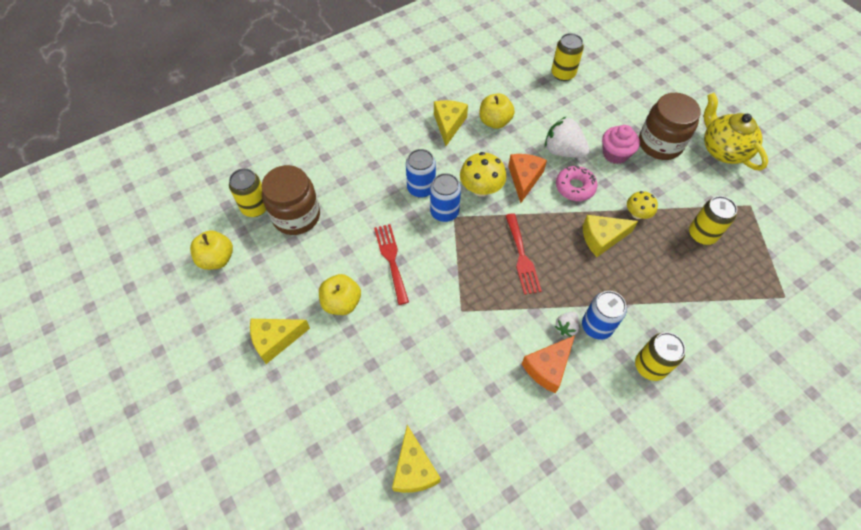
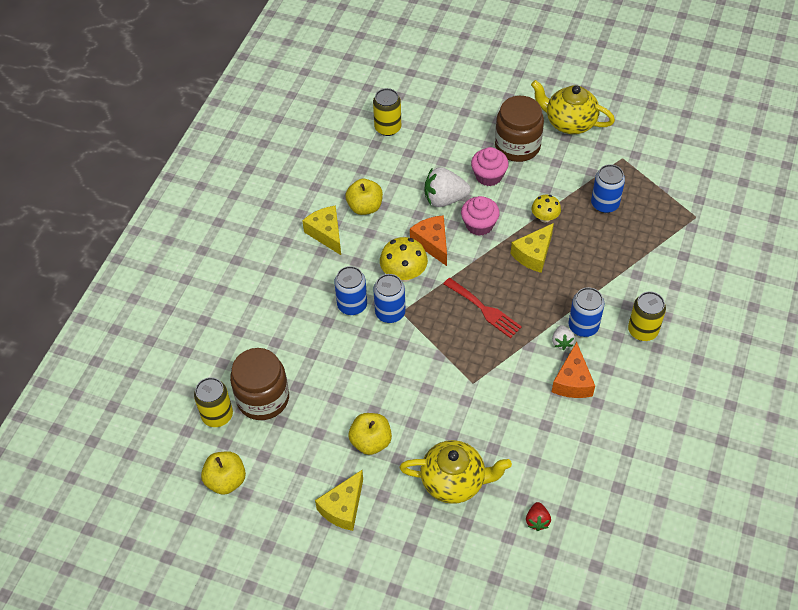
camera: 35 degrees left, 5 degrees down
(376, 382) = (454, 481): none -> yellow teapot
(391, 259) = (380, 380): red fork -> none
(414, 469) = (537, 521): yellow cheese -> red strawberry
(575, 187) = (479, 225): pink donut -> pink cupcake
(702, 234) = (604, 204): yellow can -> blue can

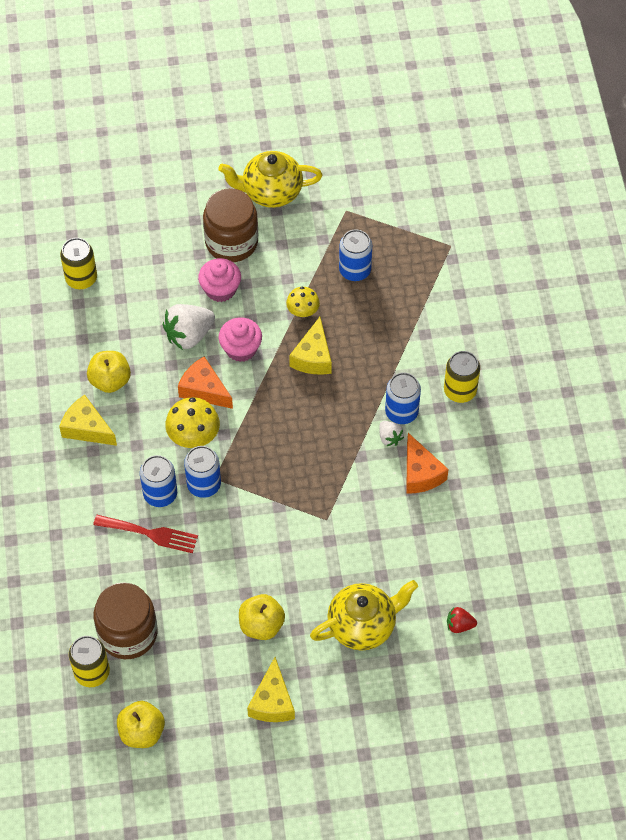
camera: 30 degrees left, 5 degrees up
(484, 309) = (296, 438): red fork -> red fork (150, 534)
(537, 521) = (459, 625): red strawberry -> red strawberry turned 120 degrees clockwise

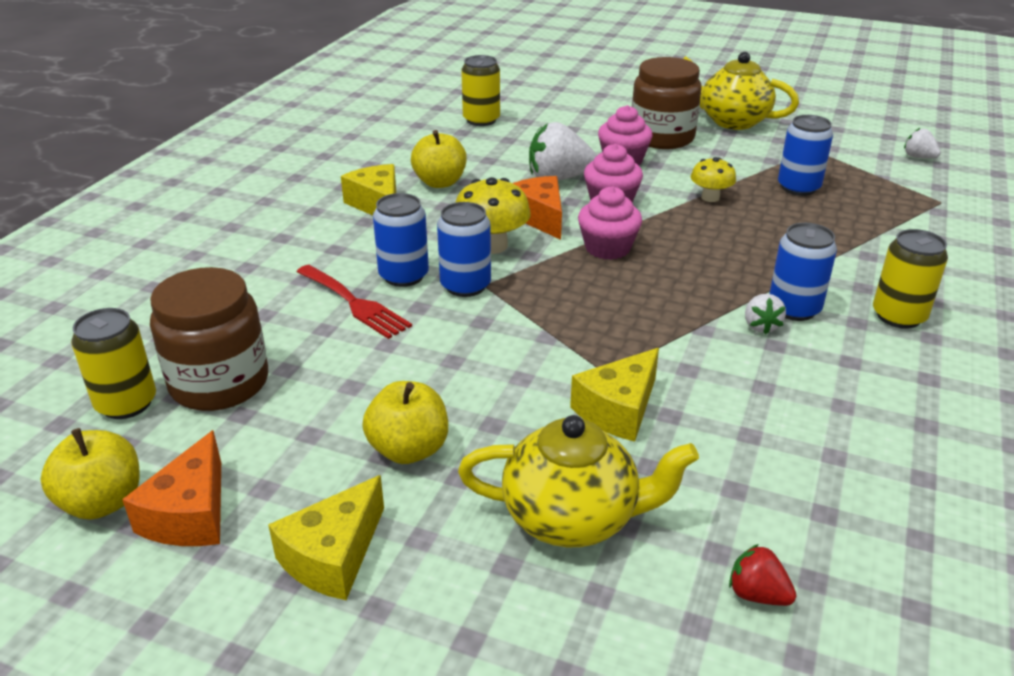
camera: 30 degrees right, 25 degrees down
(266, 403) = (607, 248): none -> pink cupcake
(313, 357) = (698, 231): yellow cheese -> yellow cheese (618, 410)
(420, 188) = (918, 157): none -> white strawberry
(420, 473) = (790, 375): orange cheese -> orange cheese (190, 514)

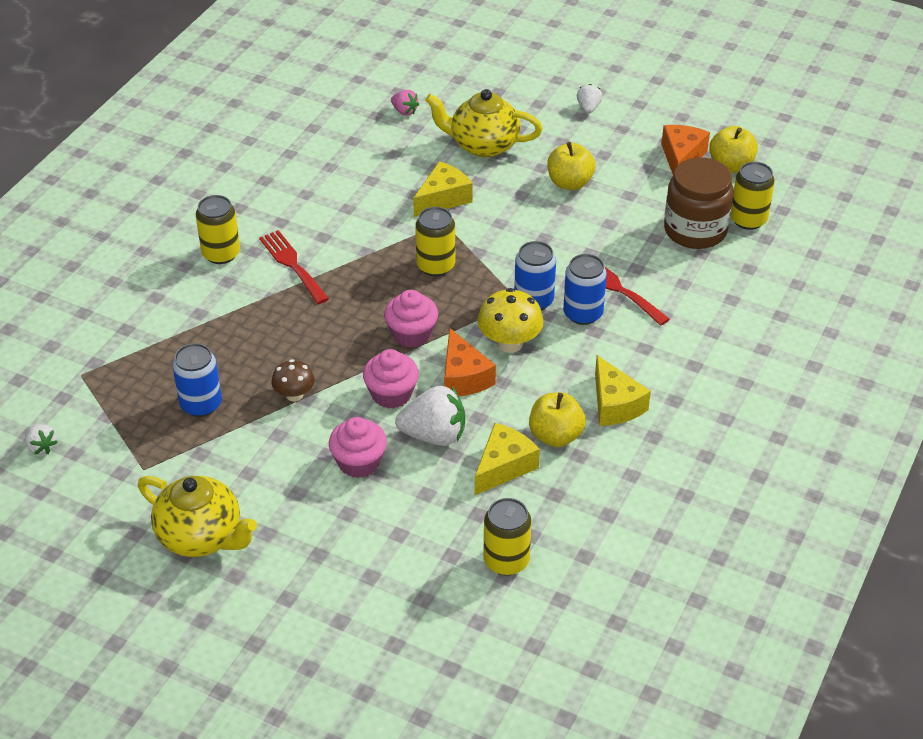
camera: 175 degrees left, 10 degrees up
(333, 556) = (603, 136): yellow cheese -> yellow cheese (504, 466)
(601, 317) = (435, 265): none -> yellow can
(662, 137) = (300, 505): brown jar -> none
(710, 197) = (294, 395): yellow mushroom -> brown mushroom
(757, 594) = (404, 111): red strawberry -> pink strawberry
(761, 326) = (324, 251): white strawberry -> white strawberry (588, 108)
(794, 309) = (292, 264): blue can -> red fork

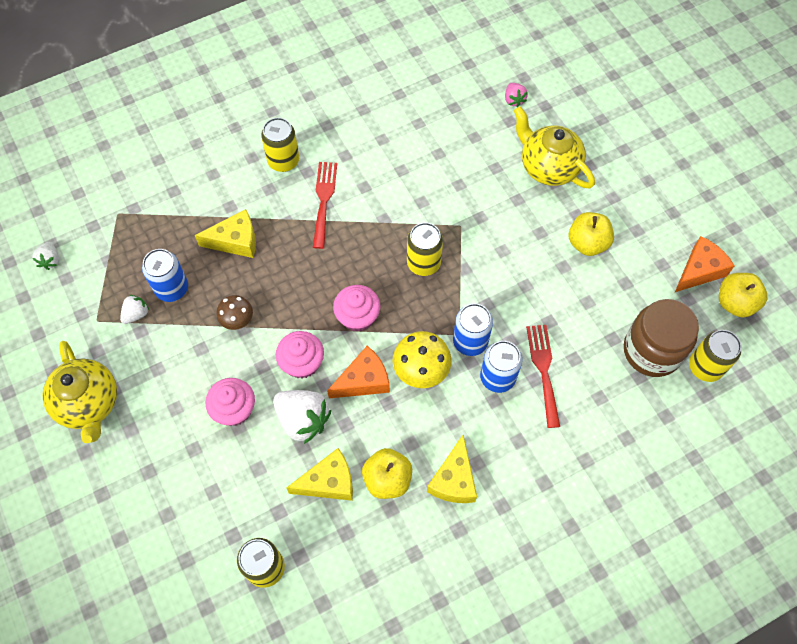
camera: 35 degrees right, 20 degrees up
(443, 198) = (478, 202): yellow cheese -> yellow cheese (235, 241)
(463, 377) = (364, 380): orange cheese -> orange cheese turned 135 degrees counterclockwise
(588, 108) = (661, 176): white strawberry -> white strawberry (136, 314)

